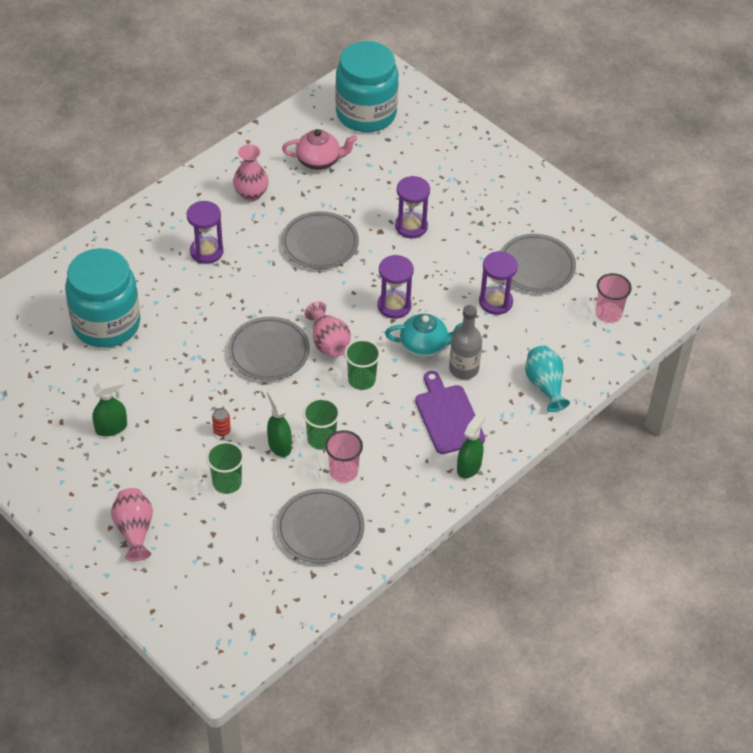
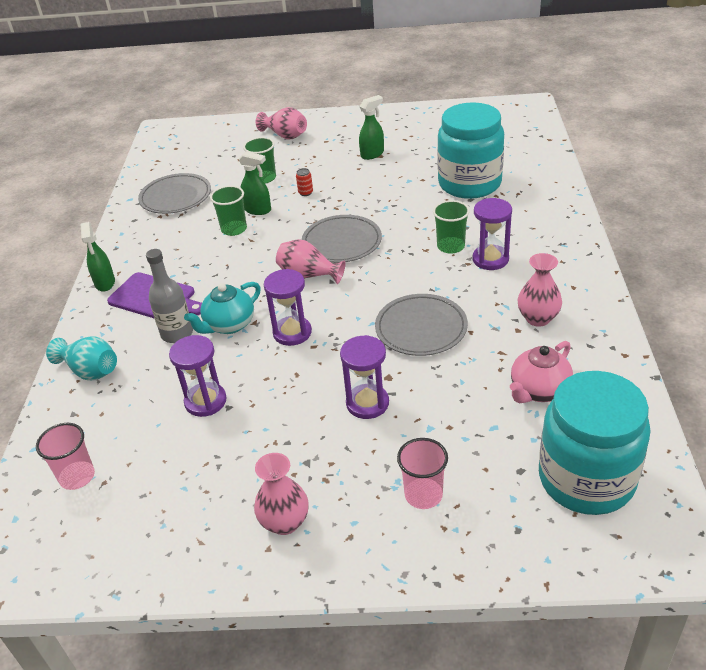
camera: 140 degrees right, 10 degrees down
(111, 427) = (372, 154): green spray bottle -> green spray bottle turned 150 degrees counterclockwise
(343, 471) = (196, 226): pink cup -> pink cup (423, 495)
(361, 380) = (250, 273): green cup -> green cup (451, 246)
(523, 204) = (285, 522): none -> pink vase
(536, 266) = (199, 465): grey plate -> none

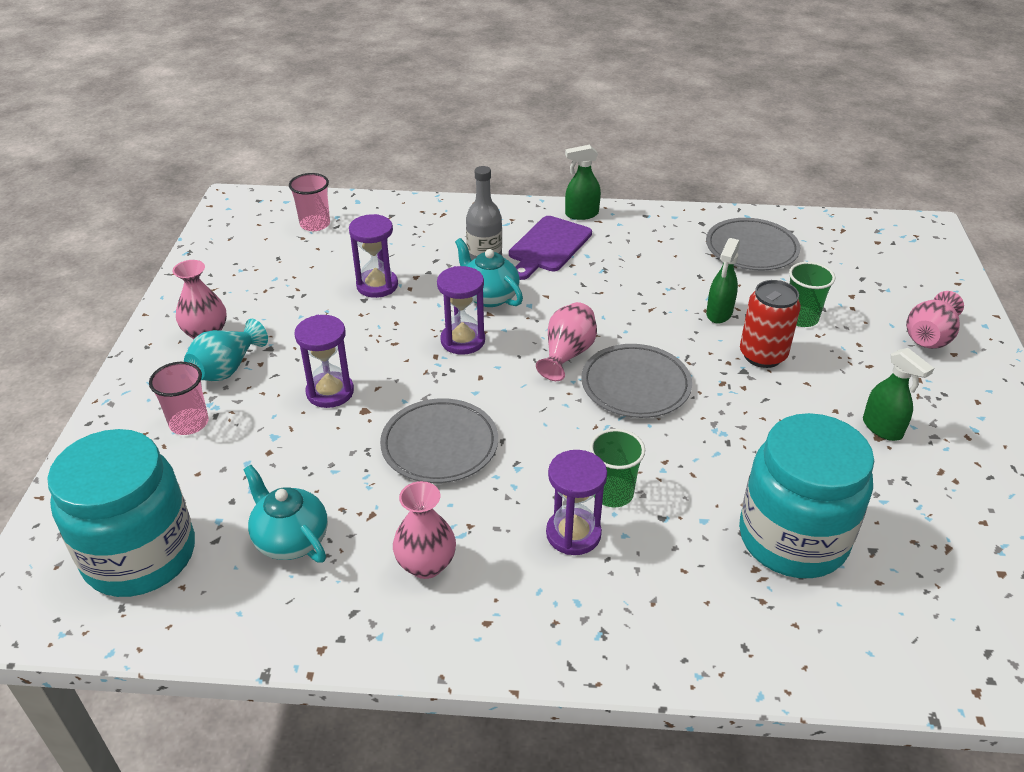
camera: 90 degrees right, 0 degrees up
(90, 371) = (445, 218): turquoise vase -> turquoise vase (227, 368)
(234, 229) = (675, 295): green cup -> none
(305, 193) = (762, 355): red can -> red can, size x2.21
(539, 390) = (291, 539): pink teapot -> turquoise teapot

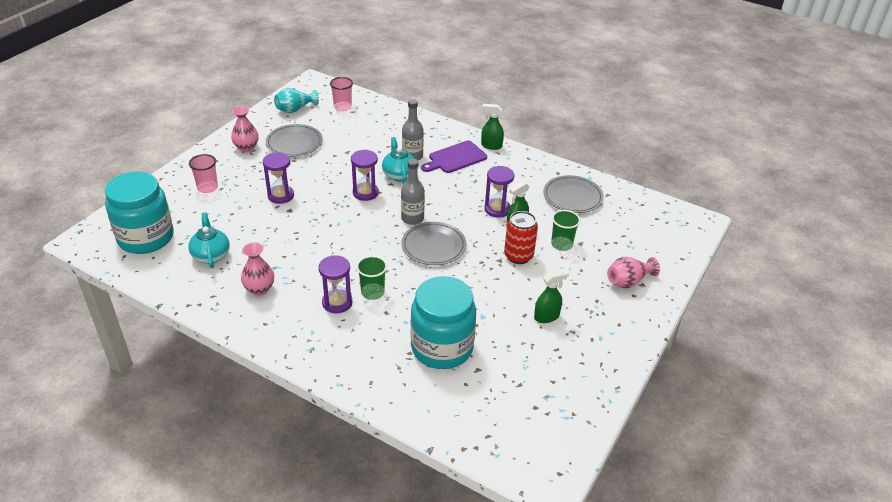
camera: 25 degrees right, 0 degrees up
(227, 368) = (243, 168): turquoise vase -> turquoise vase (295, 109)
(377, 285) = (347, 150): purple hourglass -> purple hourglass (497, 209)
(439, 445) = (310, 239): grey plate -> grey plate (294, 143)
(567, 354) = (412, 218): pink vase -> grey bottle
(882, 428) = (547, 316): green spray bottle -> green spray bottle turned 105 degrees counterclockwise

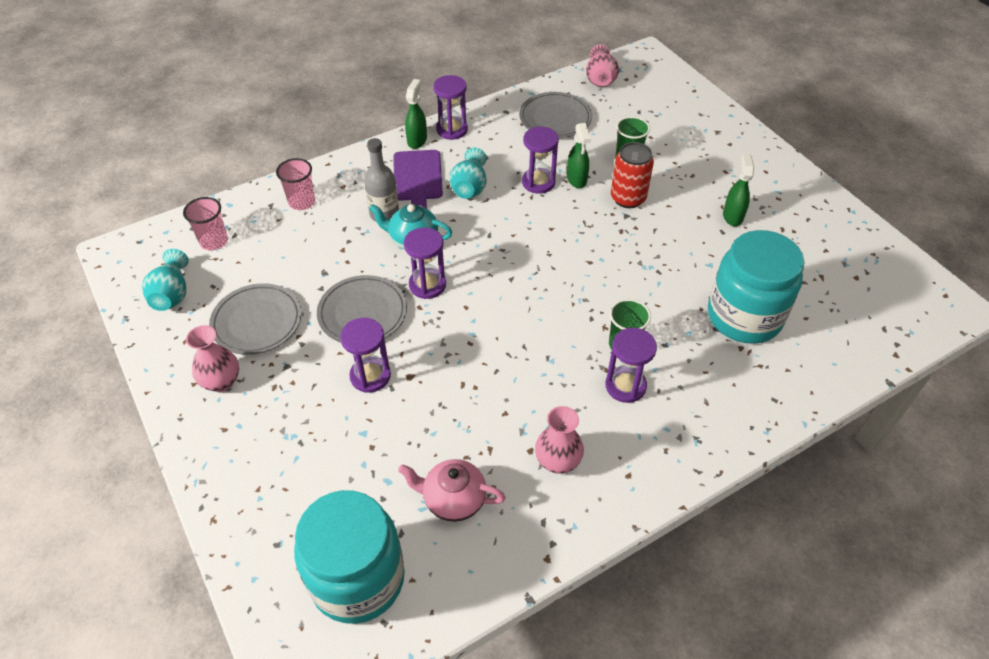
camera: 60 degrees left, 10 degrees up
(207, 187) = (286, 460): pink cup -> pink cup (302, 202)
(211, 255) = (453, 499): turquoise teapot -> pink teapot
(412, 218) = (508, 259): grey bottle -> none
(433, 246) = (571, 260): grey plate -> grey plate (362, 313)
(465, 181) = (469, 187): none -> turquoise vase
(491, 146) = (417, 140): green spray bottle -> green spray bottle turned 150 degrees clockwise
(515, 156) = (452, 130): none -> purple hourglass
(628, 281) = (708, 138): pink vase -> pink vase (600, 79)

